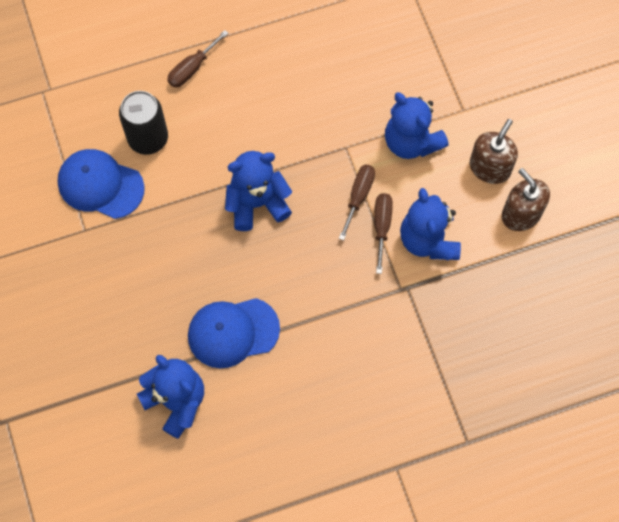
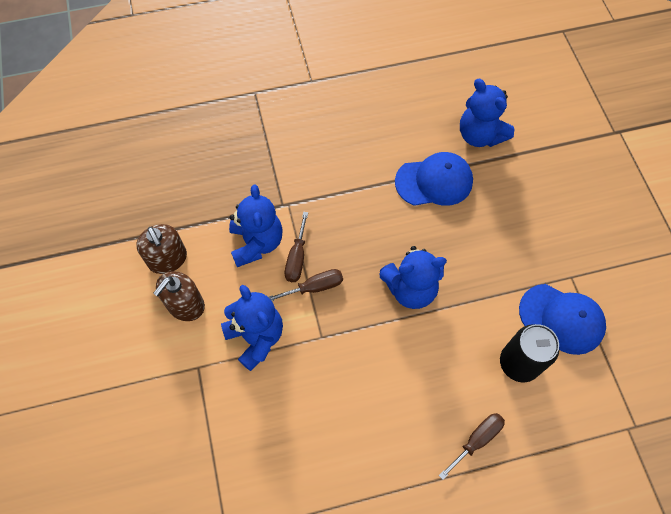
camera: 175 degrees left, 5 degrees down
(358, 196) = (314, 287): brown screwdriver -> brown screwdriver turned 135 degrees counterclockwise

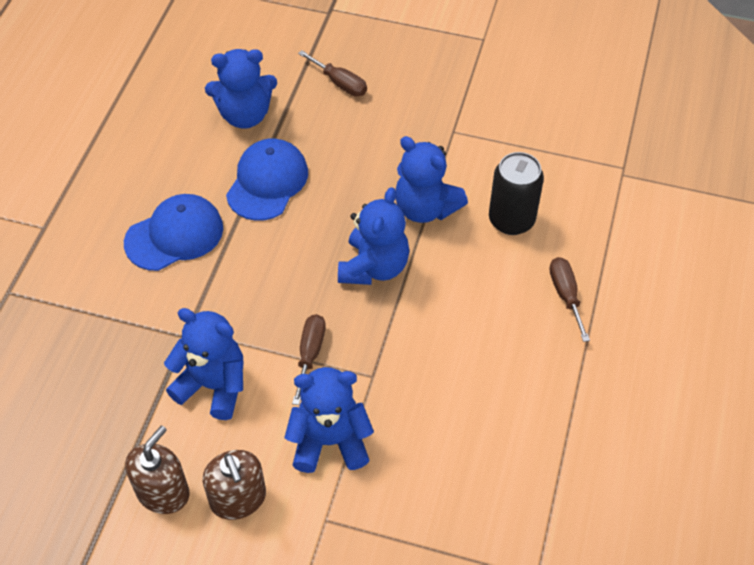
camera: 60 degrees left, 10 degrees down
(167, 259) = (163, 492): brown soap dispenser -> brown soap dispenser turned 60 degrees counterclockwise
(297, 258) = (262, 354): brown screwdriver -> brown screwdriver (340, 83)
(486, 295) = (425, 208): none -> blue teddy bear
(561, 319) = (489, 162): blue cap -> blue cap (174, 235)

